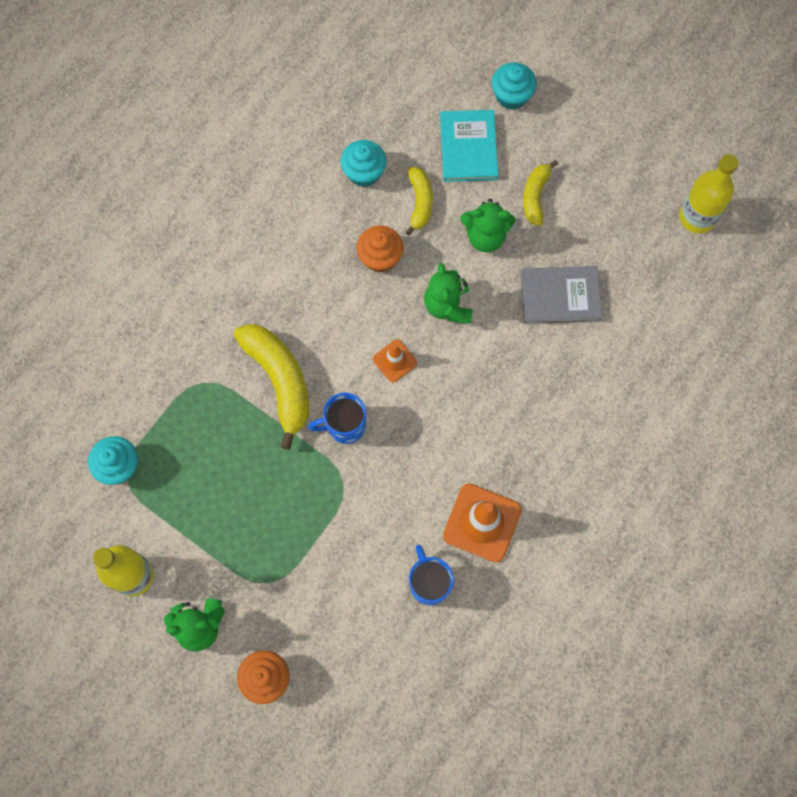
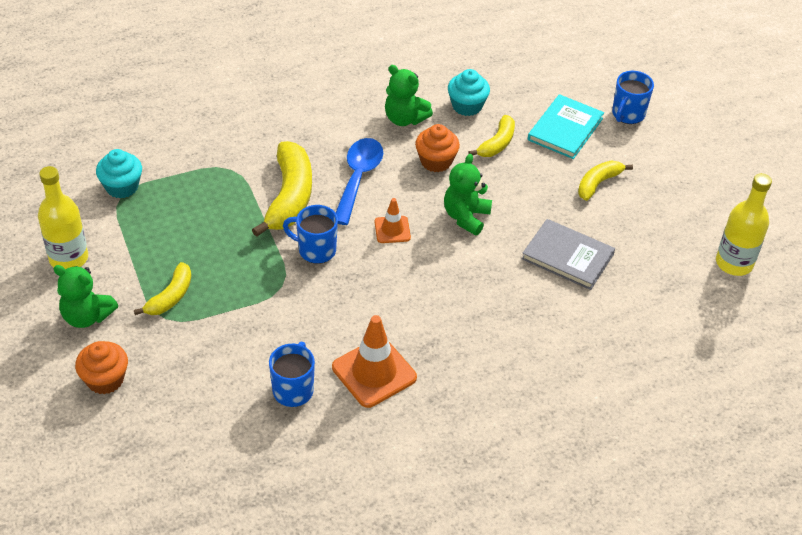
camera: 30 degrees right, 25 degrees down
(256, 557) = (170, 297): none -> yellow banana
(325, 320) = (358, 178): none -> blue spoon
(485, 236) = (534, 189): green teddy bear -> green teddy bear (404, 119)
(511, 96) = (627, 114): turquoise cupcake -> blue mug

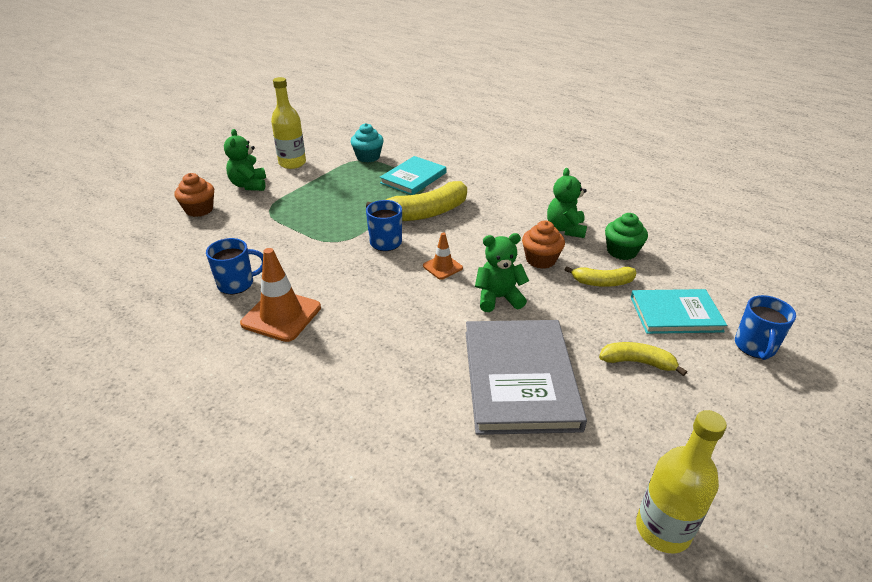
camera: 60 degrees right, 10 degrees down
(170, 297) = (289, 205): yellow banana -> none
(209, 172) = (413, 178): none -> turquoise book
(358, 178) = (478, 232): blue spoon -> none
(467, 106) = (621, 251): turquoise cupcake -> green cupcake
(567, 256) = (519, 378): grey book -> grey book, size x1.59
(627, 114) = (755, 347): blue mug -> blue mug turned 75 degrees counterclockwise

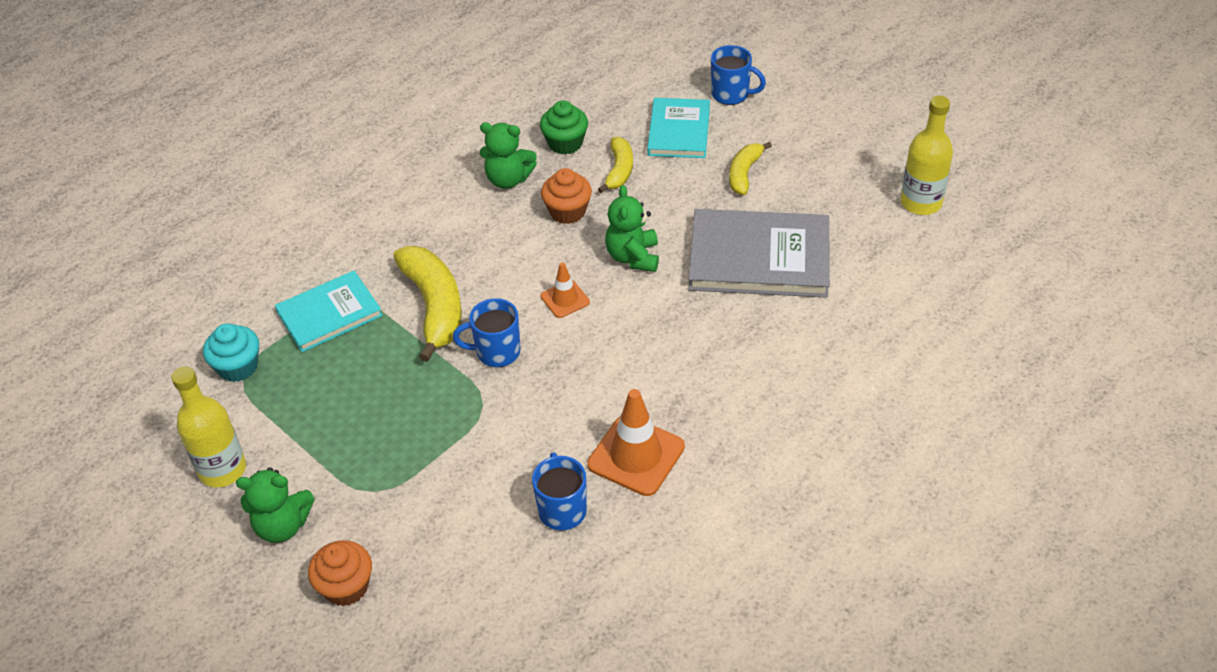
camera: 80 degrees left, 10 degrees up
(413, 178) = (329, 314): turquoise book -> turquoise book turned 75 degrees counterclockwise

